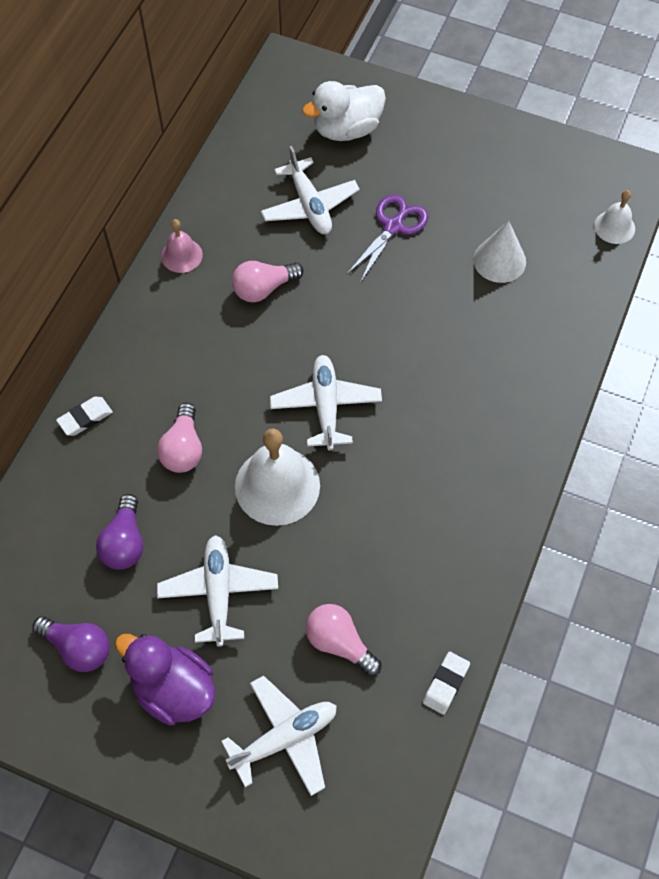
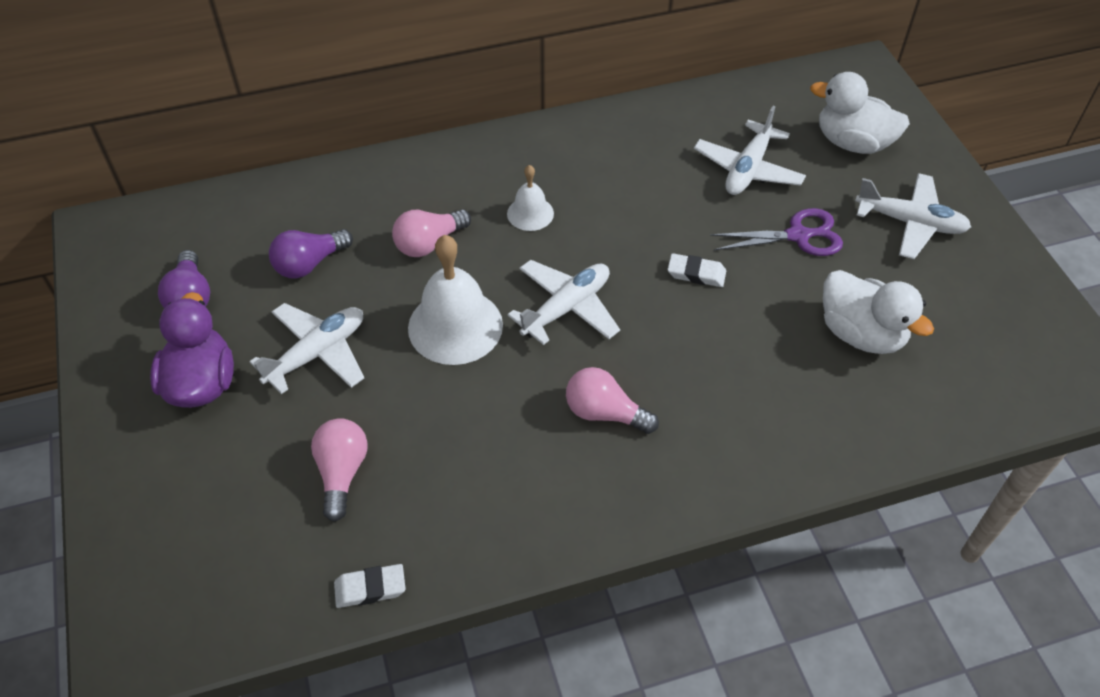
camera: 50 degrees right, 10 degrees down
(85, 418) = (397, 169): white eraser -> white eraser (696, 273)
(181, 255) = (604, 126): pink bell -> none
(263, 288) = (633, 194): pink light bulb -> pink light bulb (604, 413)
(285, 738) = (215, 493): white plane -> white plane (910, 223)
(499, 260) = (861, 334): white cone -> white duck
(614, 227) = (1016, 401): white bell -> white bell (530, 213)

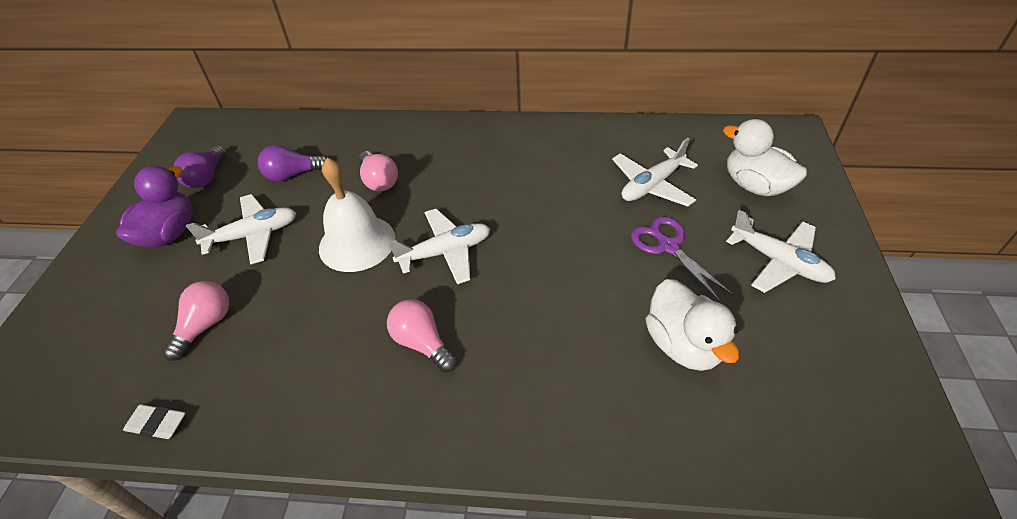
camera: 25 degrees right, 5 degrees down
(429, 243) = (379, 181): pink light bulb -> pink light bulb turned 105 degrees counterclockwise
(530, 213) = (463, 178): white bell -> none
(696, 273) = (563, 254): white eraser -> none
(798, 235) = (668, 246): purple scissors -> purple scissors turned 135 degrees counterclockwise

